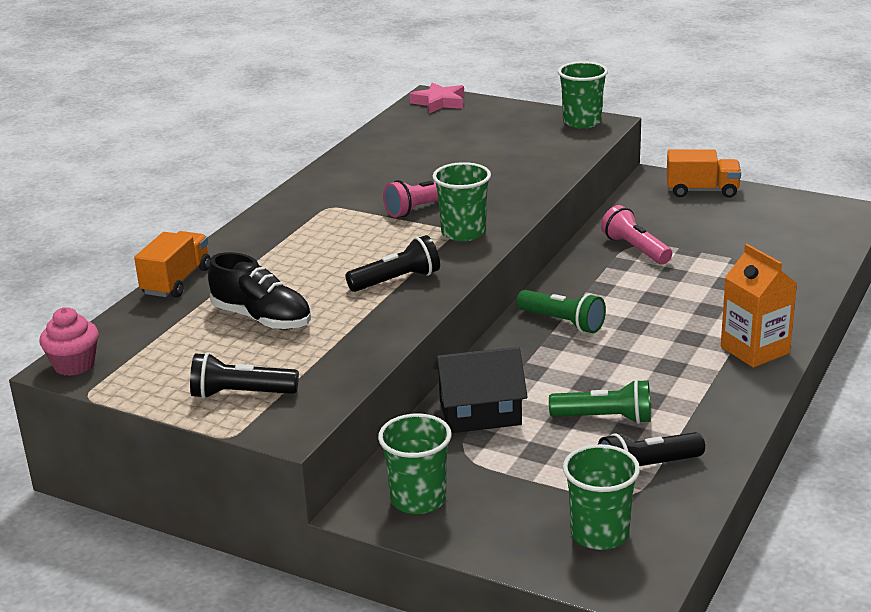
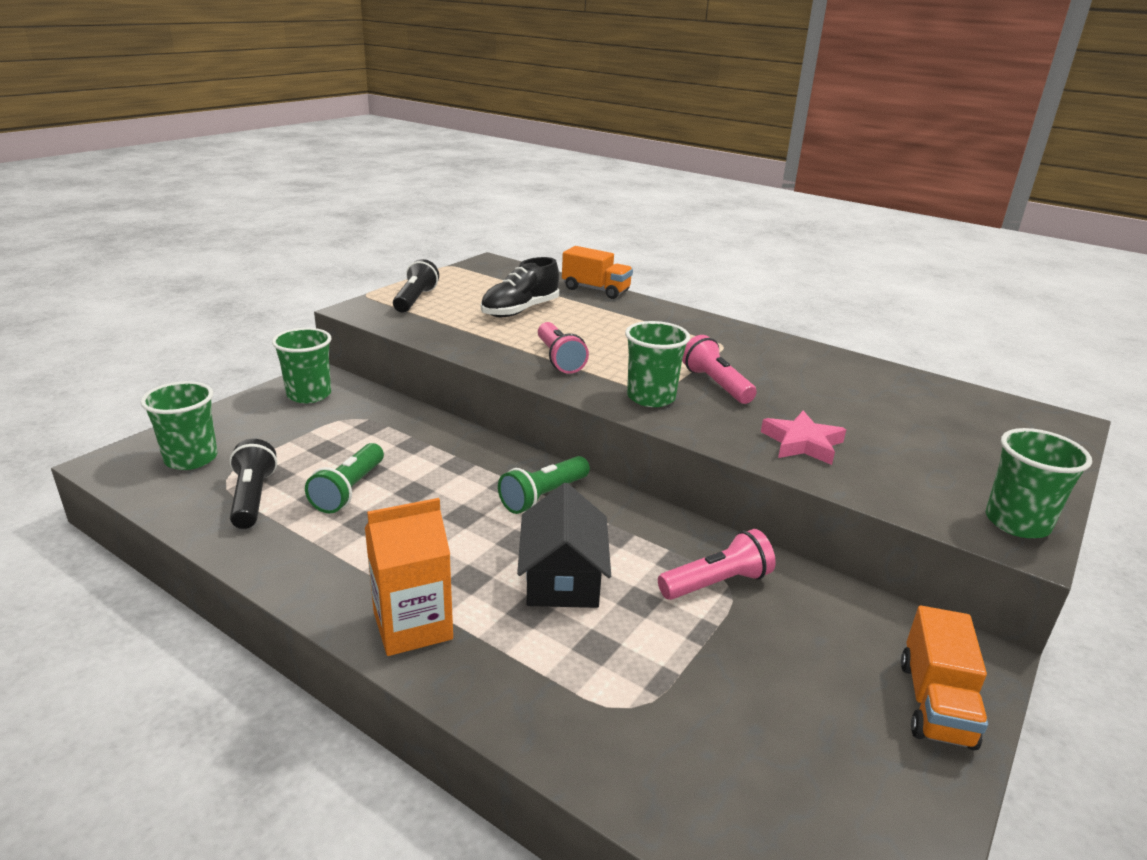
camera: 95 degrees right, 0 degrees up
(74, 365) = (491, 263): pink cupcake -> none
(397, 280) = (559, 359): black flashlight -> pink flashlight
(439, 102) = (1045, 425): pink star -> pink star (802, 443)
(480, 413) = (405, 431): black house -> black house (563, 578)

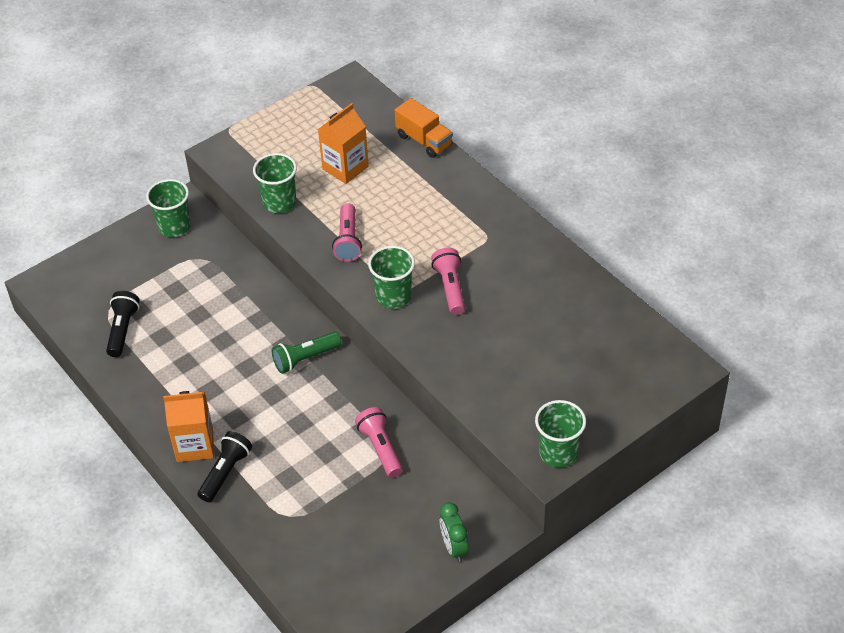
camera: 20 degrees right, 20 degrees up
(191, 459) = (88, 286): green cup -> green cup (279, 202)
(349, 490) = (182, 333): green flashlight -> none
(415, 300) = (266, 142): black flashlight -> black flashlight (225, 472)
(520, 310) = (345, 168): black shoe -> orange carton
(563, 578) = (290, 427): black house -> none
(716, 583) = (380, 448): pink flashlight -> pink flashlight turned 105 degrees counterclockwise
(802, 443) = (471, 360): pink star -> none
(935, 703) = (454, 547): orange truck -> green clock

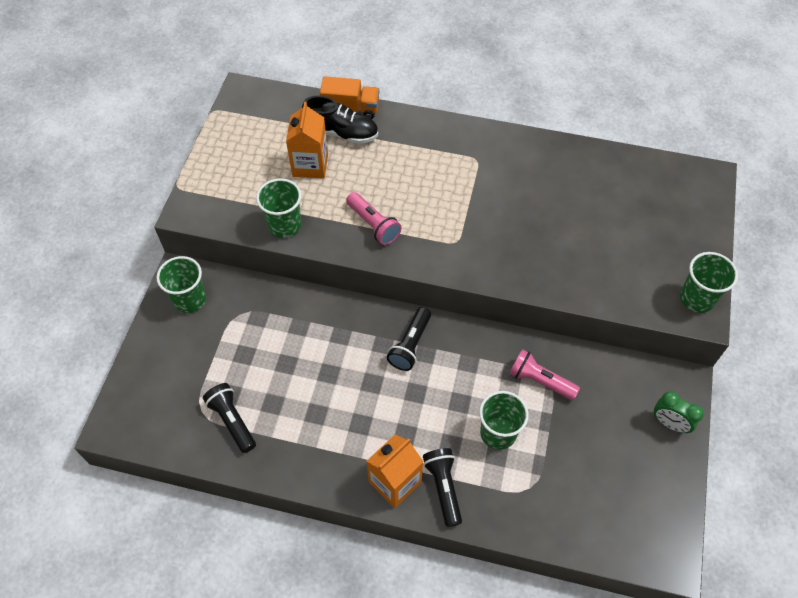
camera: 40 degrees left, 10 degrees up
(305, 358) = (410, 345): green flashlight -> black flashlight
(393, 296) = (455, 250): green cup -> green cup (498, 433)
(396, 156) = (341, 133): none -> black shoe
(450, 288) = (490, 216): pink flashlight -> none

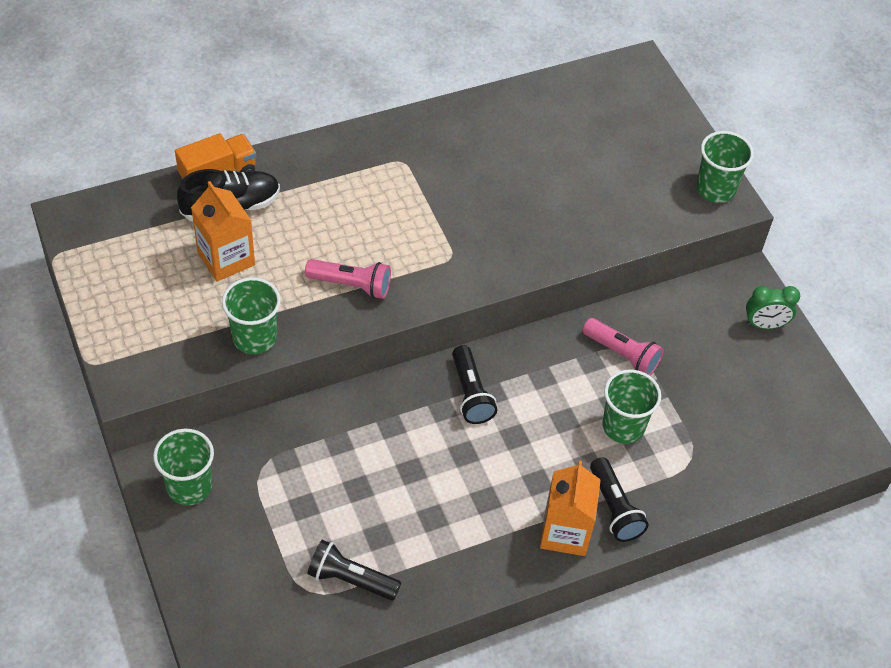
camera: 40 degrees left, 5 degrees down
(443, 488) = (614, 508): black flashlight -> black flashlight turned 150 degrees counterclockwise
(540, 381) = (622, 354): pink flashlight -> pink flashlight turned 135 degrees counterclockwise

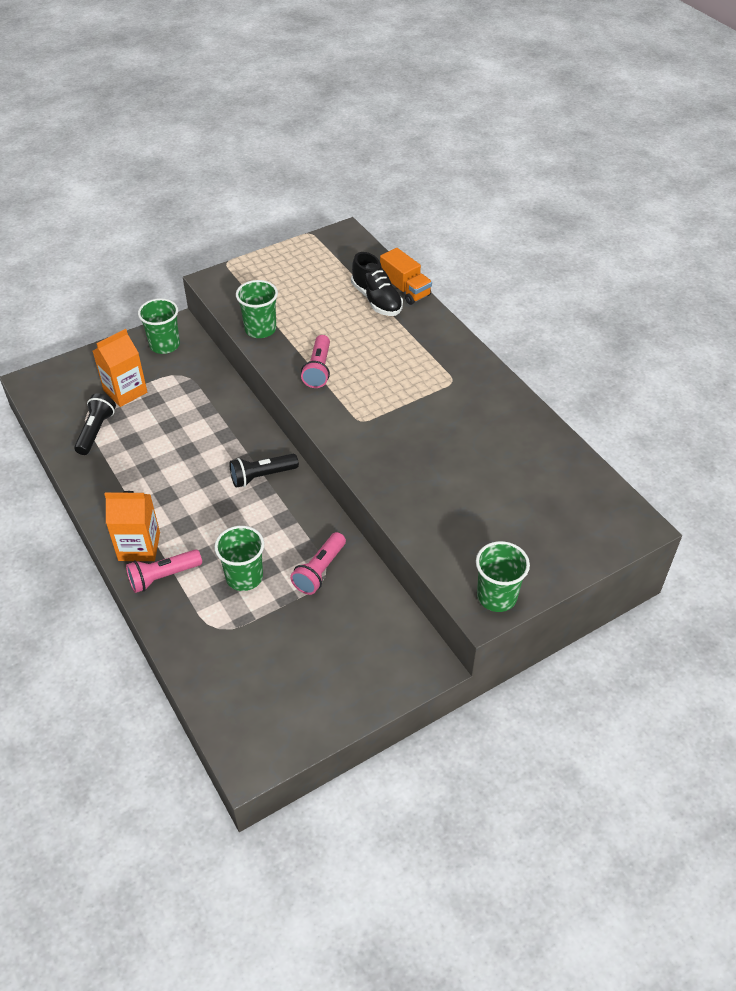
camera: 85 degrees right, 5 degrees down
(226, 259) = (327, 305): orange carton -> orange carton (125, 391)
(614, 508) = (163, 577): black flashlight -> pink flashlight
(765, 325) = (378, 681): green clock -> none

